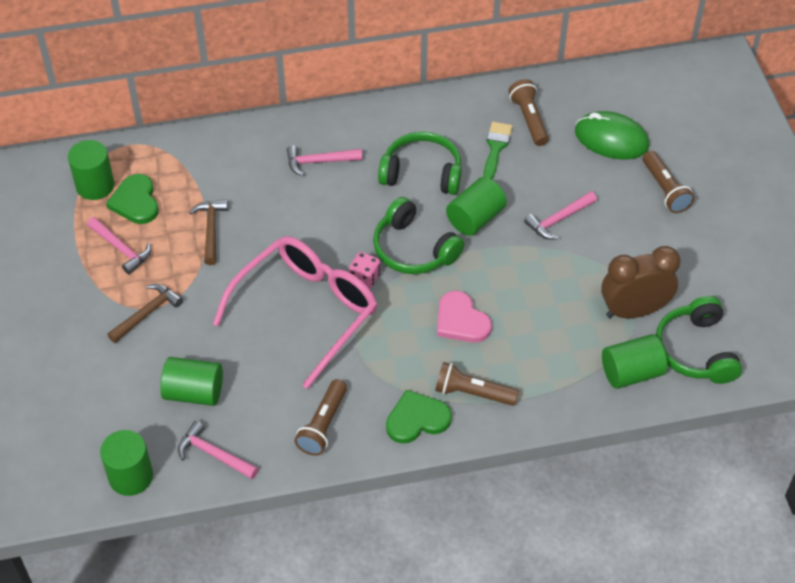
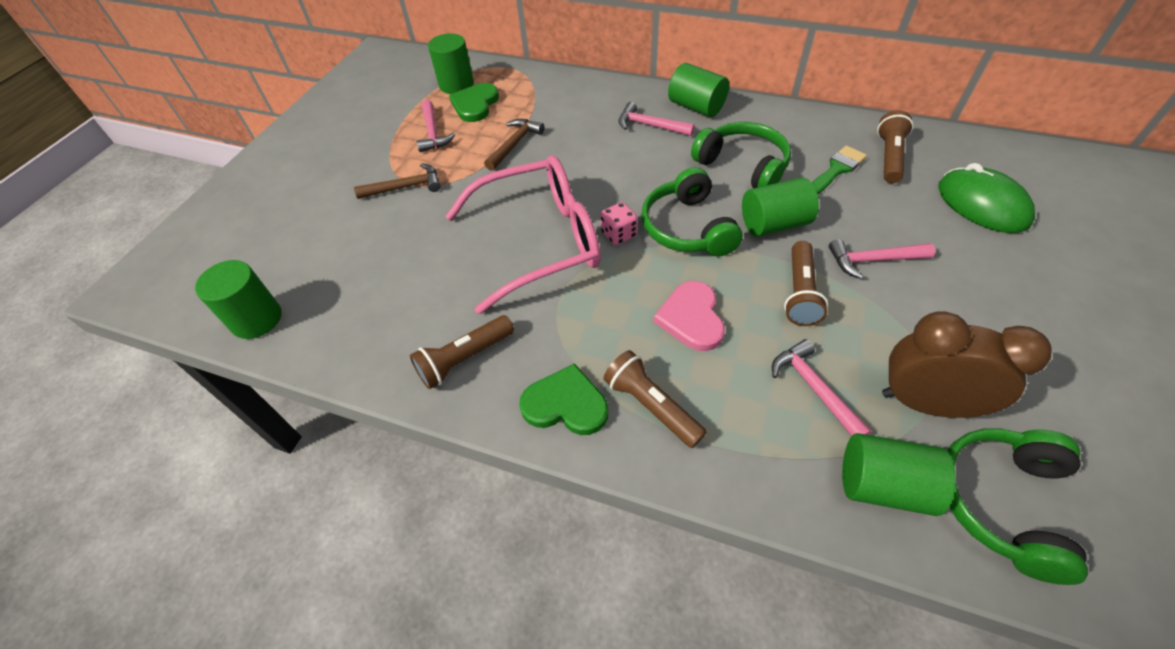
camera: 35 degrees right, 0 degrees up
(194, 392) = (379, 269): green cylinder -> green cylinder (696, 107)
(213, 454) = (341, 335): pink hammer -> pink hammer (814, 388)
(665, 190) = (1034, 279): brown flashlight -> brown flashlight (800, 293)

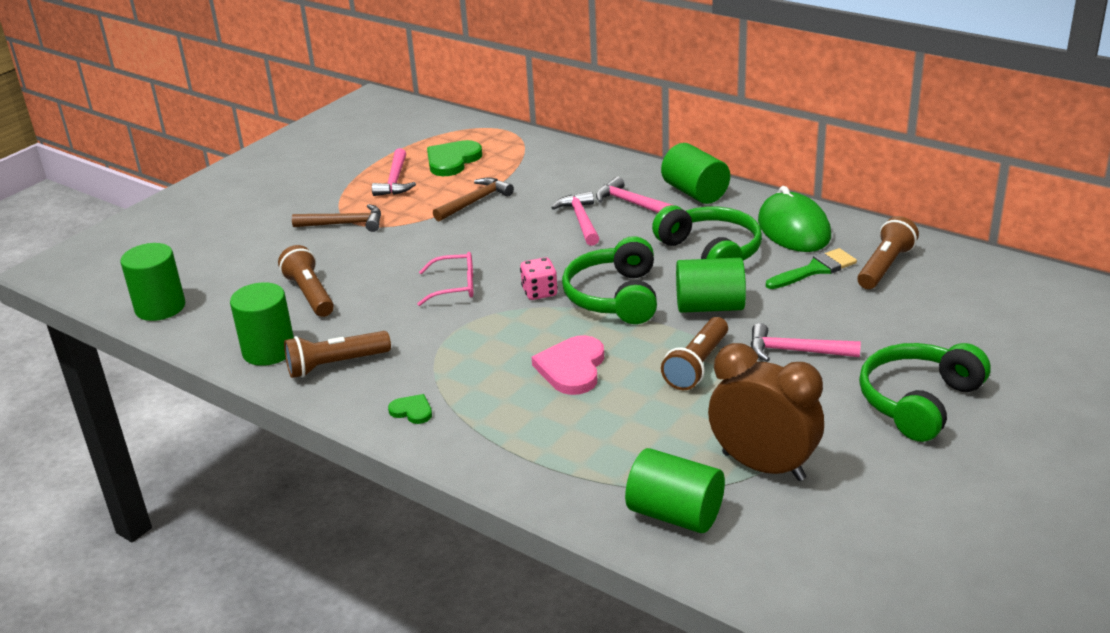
camera: 15 degrees right, 20 degrees down
(456, 84) = (442, 140): green cylinder -> green cylinder (269, 351)
(538, 242) = (454, 287): pink glasses -> pink glasses, size x0.42
(565, 404) = (412, 411): green heart -> green heart, size x0.53
(651, 406) = (491, 425): brown flashlight -> brown flashlight (310, 294)
(814, 388) = (658, 438): pink hammer -> pink hammer (581, 220)
(982, 204) = (959, 322): green mouse -> green mouse (793, 229)
(1002, 502) = (783, 545): green headphones -> green headphones (919, 402)

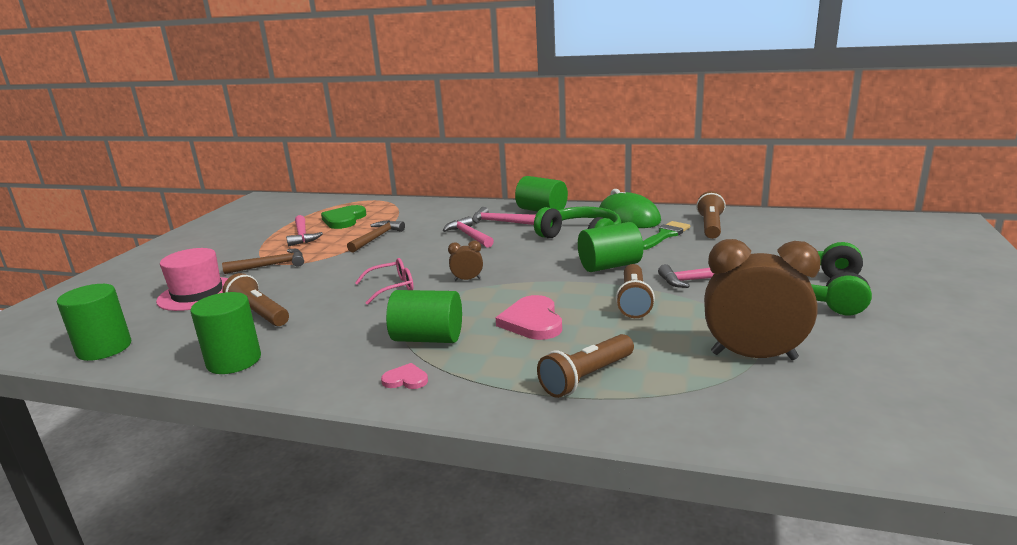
camera: 20 degrees left, 10 degrees down
(260, 252) = (197, 294): none -> pink hat
(335, 365) = (308, 359): brown flashlight -> brown flashlight (586, 377)
(412, 411) = (406, 379): green heart -> pink heart
(539, 292) = (467, 279): pink dice -> brown clock
(615, 297) = (531, 272): green headphones -> none
(675, 514) = (716, 408): green cylinder -> green cylinder (427, 338)

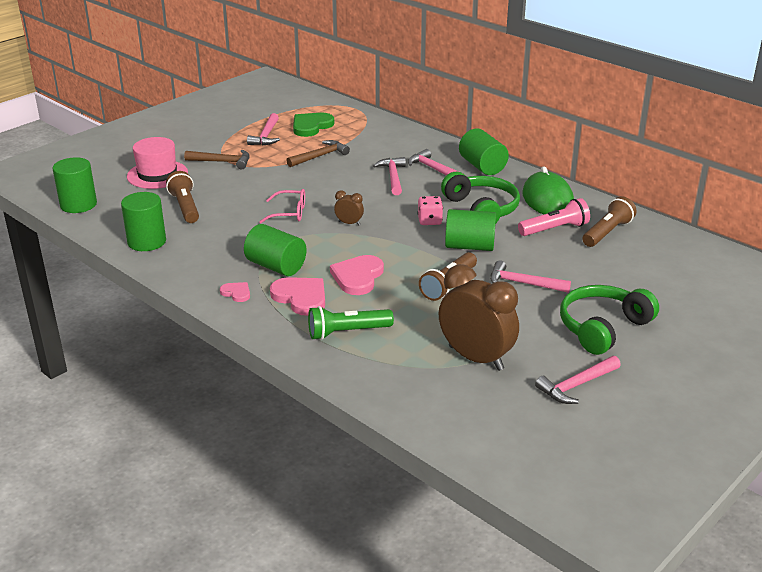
camera: 25 degrees right, 10 degrees up
(491, 360) = (301, 297): none -> pink heart
(546, 257) = (429, 221): none -> pink dice
(586, 377) = (347, 332): brown flashlight -> green flashlight
(665, 235) = (554, 229): green brush -> pink flashlight
(881, 348) = (576, 385): none -> pink hammer

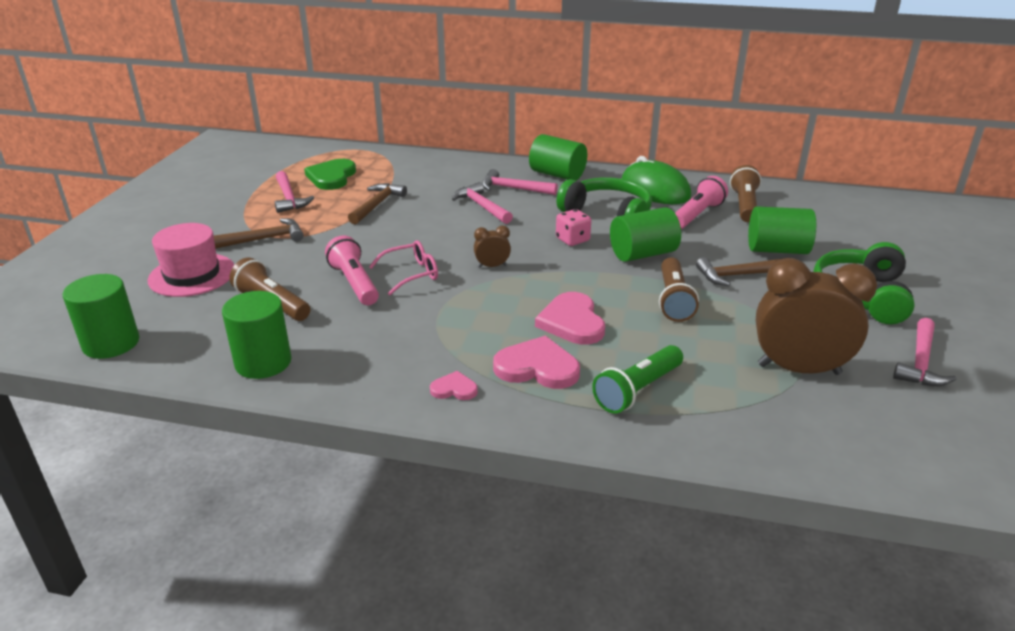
camera: 30 degrees left, 0 degrees up
(247, 208) = (354, 283): none -> pink flashlight
(276, 266) = (465, 340): green cylinder -> green cylinder (777, 250)
(523, 283) = (738, 275): pink hammer -> brown hammer

